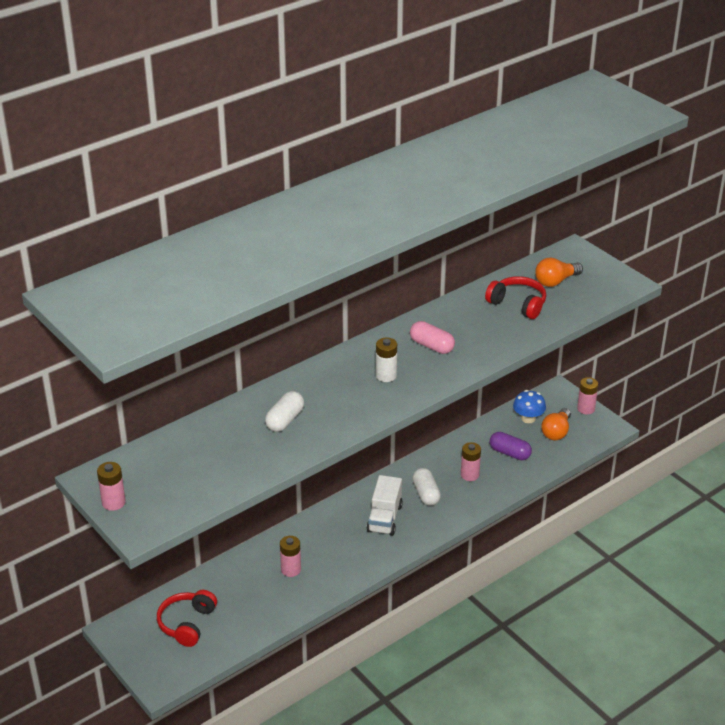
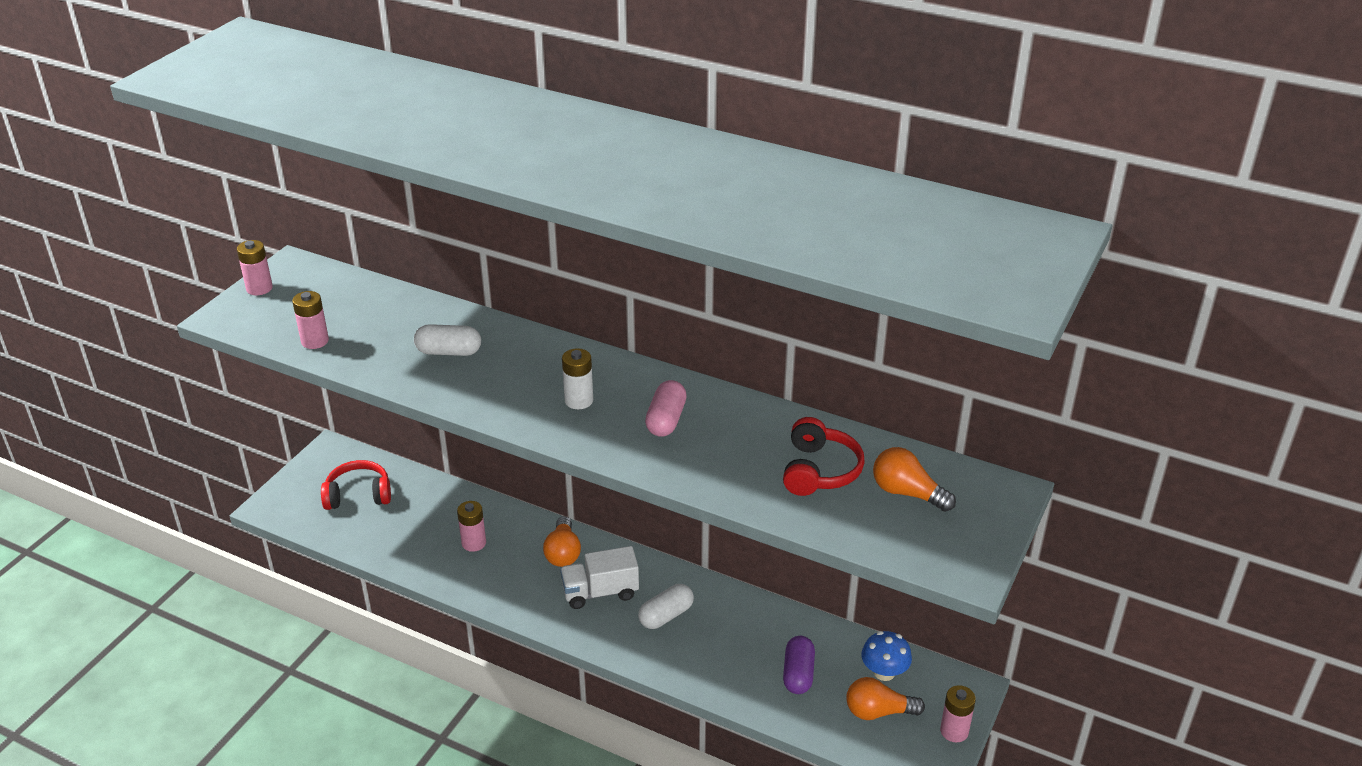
camera: 65 degrees right, 0 degrees up
(333, 525) = (563, 553): none -> orange light bulb
(469, 475) = (728, 646): pink battery -> pink battery (315, 341)

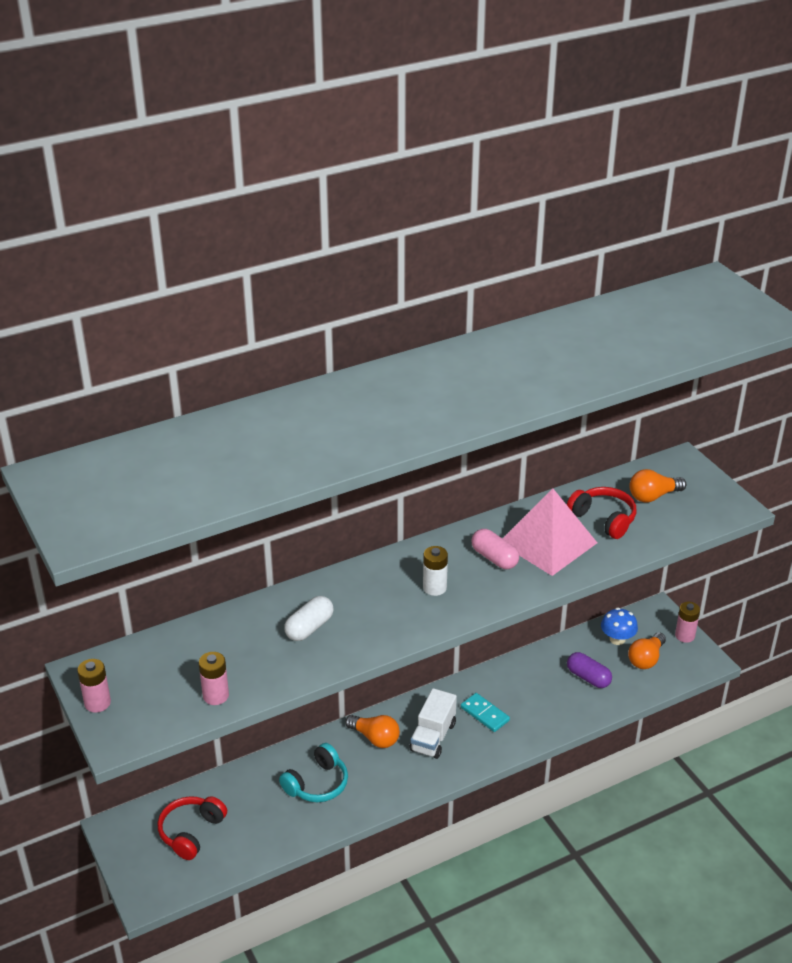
camera: 55 degrees left, 0 degrees up
(474, 543) = (317, 784): pink battery -> turquoise headphones
(666, 615) = (485, 714): white capsule -> turquoise domino
(732, 446) = (547, 542): none -> pink pyramid

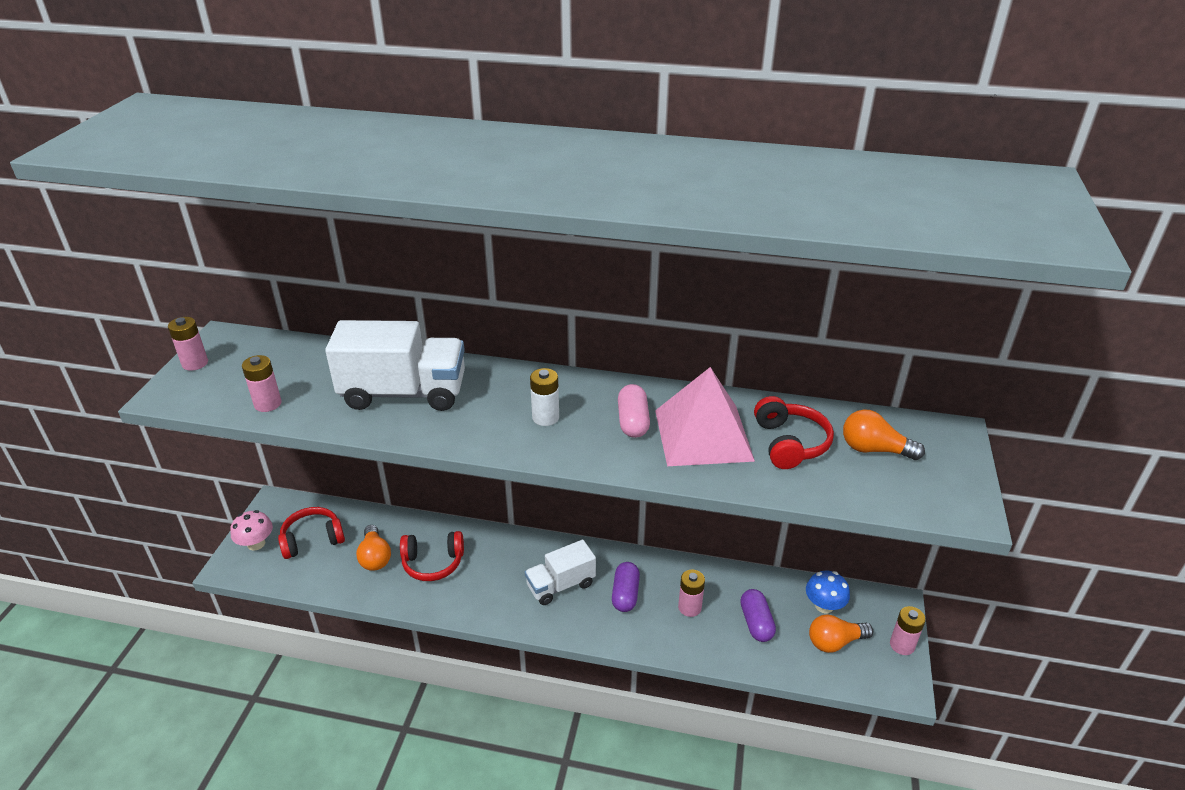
camera: 40 degrees right, 0 degrees up
(144, 867) = (256, 544): none -> pink mushroom
(309, 627) = (404, 393): white capsule -> white truck
(317, 784) = (433, 563): turquoise headphones -> red headphones
(375, 738) = (515, 556): orange light bulb -> orange light bulb (375, 557)
(485, 714) = (625, 594): turquoise domino -> purple capsule
(536, 695) = (689, 607): none -> pink battery

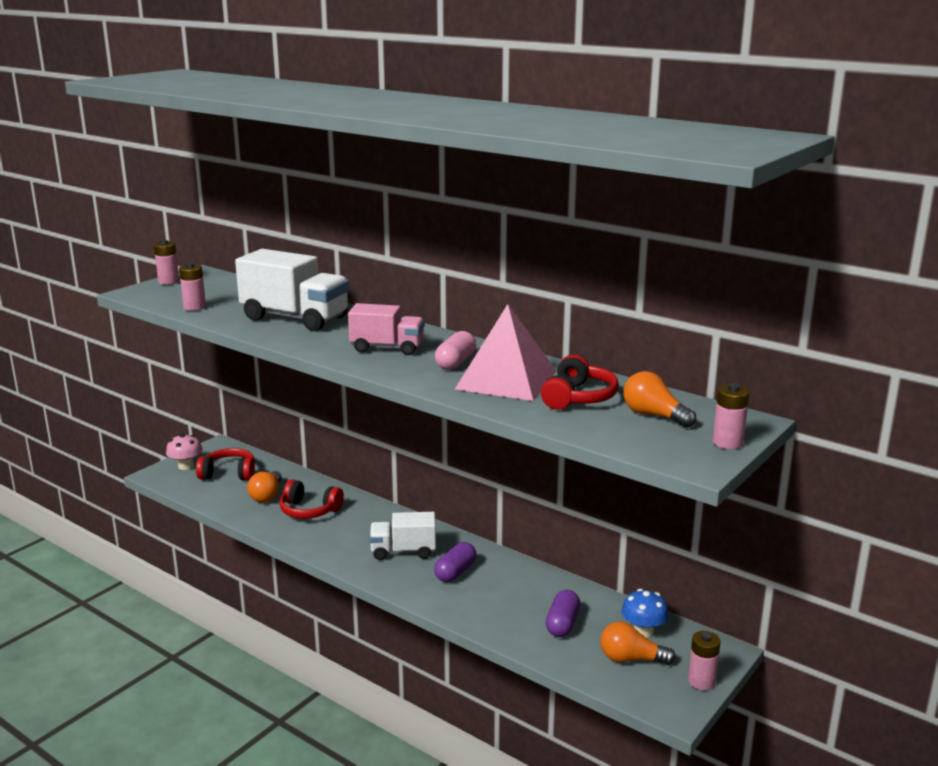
camera: 25 degrees right, 15 degrees down
(545, 417) = (387, 348): white battery -> pink truck
(689, 607) = (507, 596): pink battery -> pink battery (727, 443)

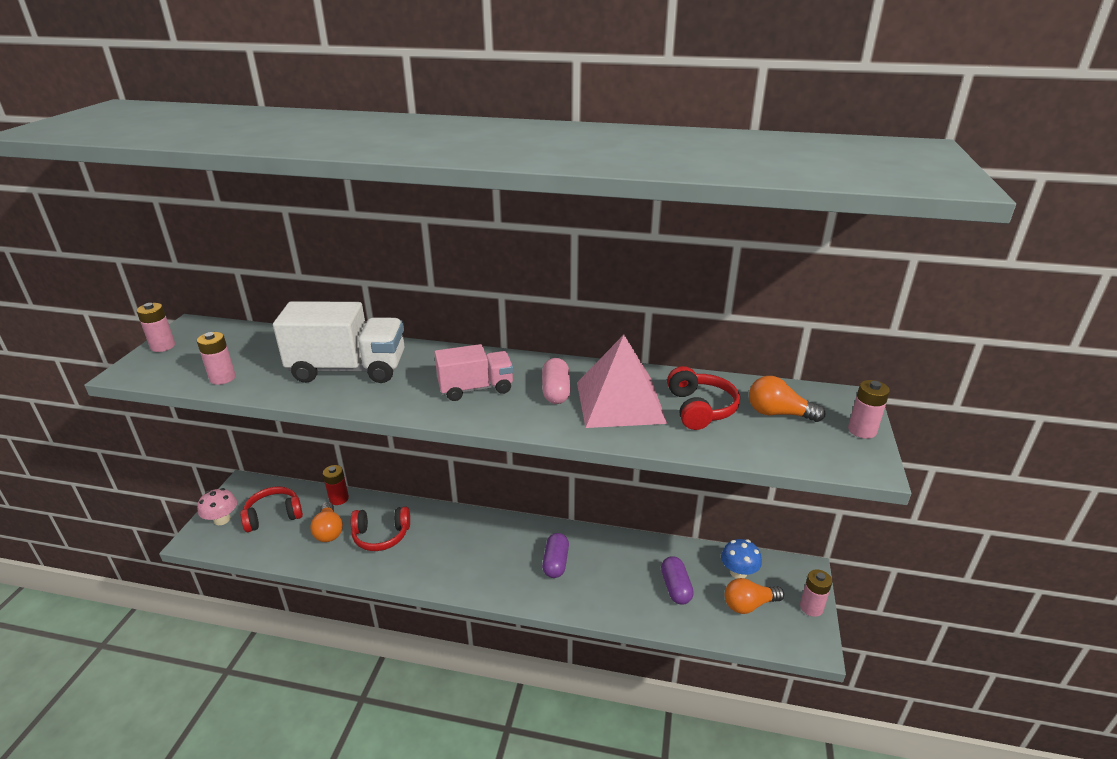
camera: 25 degrees left, 10 degrees up
(292, 475) = (339, 499): none -> red battery
(403, 551) = (497, 555): white truck -> none

